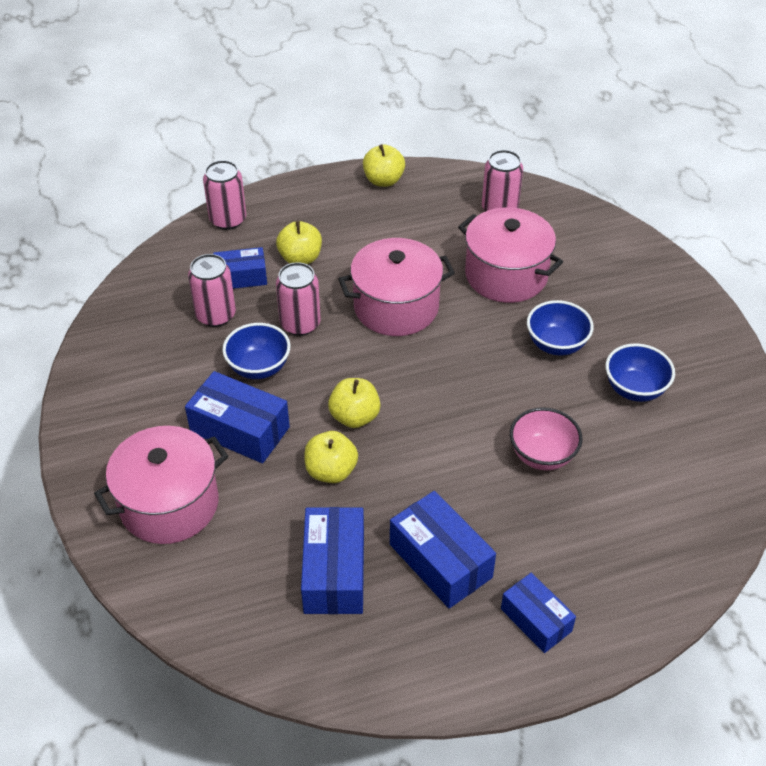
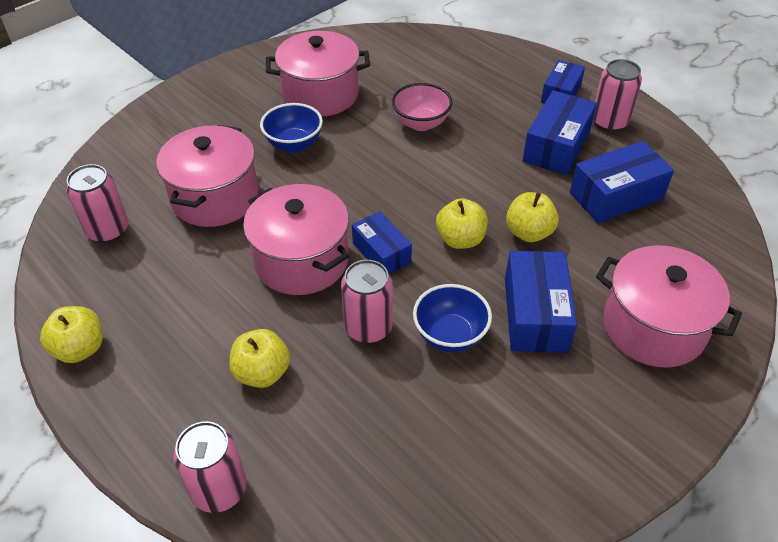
camera: 115 degrees left, 0 degrees up
(216, 315) = (399, 413): pink can -> pink can (609, 122)
(241, 277) = (323, 418): blue box -> blue box (381, 253)
(634, 389) = (320, 94): blue bowl -> pink pot

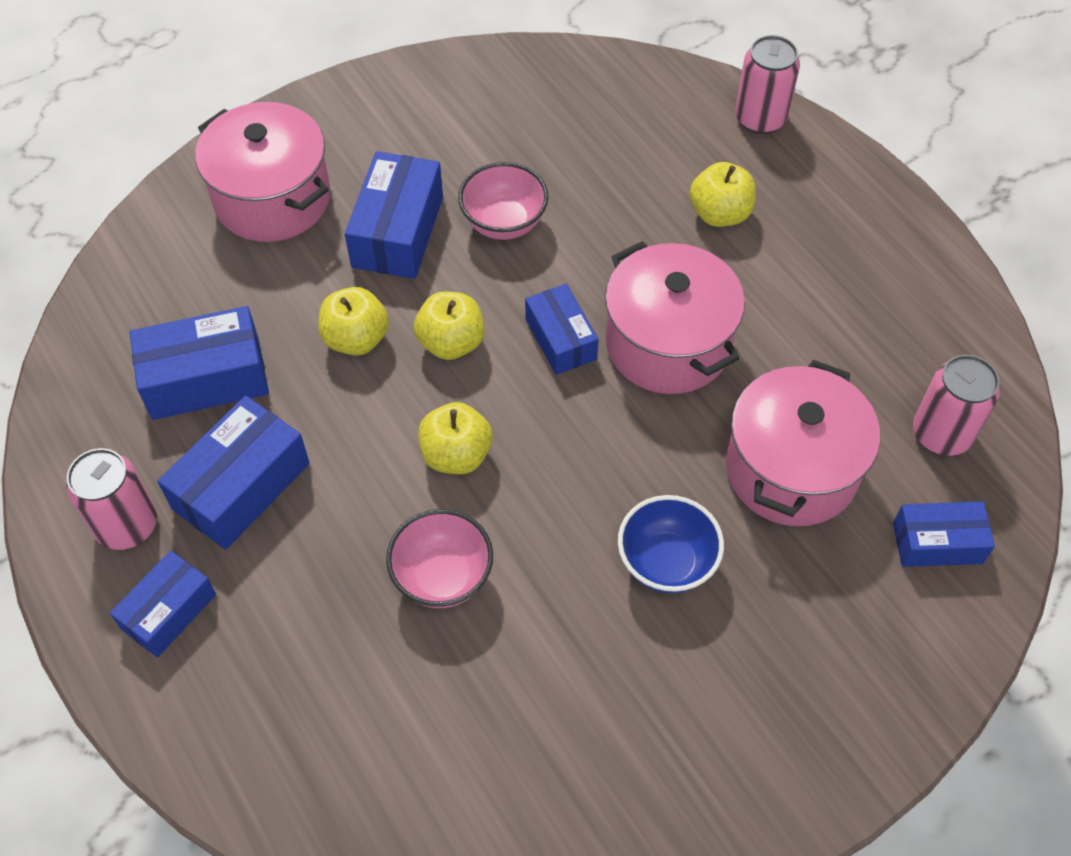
camera: 170 degrees left, 10 degrees up
(80, 349) = (931, 269): yellow apple -> yellow apple (456, 455)
(128, 173) = (937, 543): none -> blue box
(320, 94) = (609, 688): pink pot -> none
(368, 327) = (595, 245): pink can -> none
(450, 335) = (504, 223): blue bowl -> pink bowl

